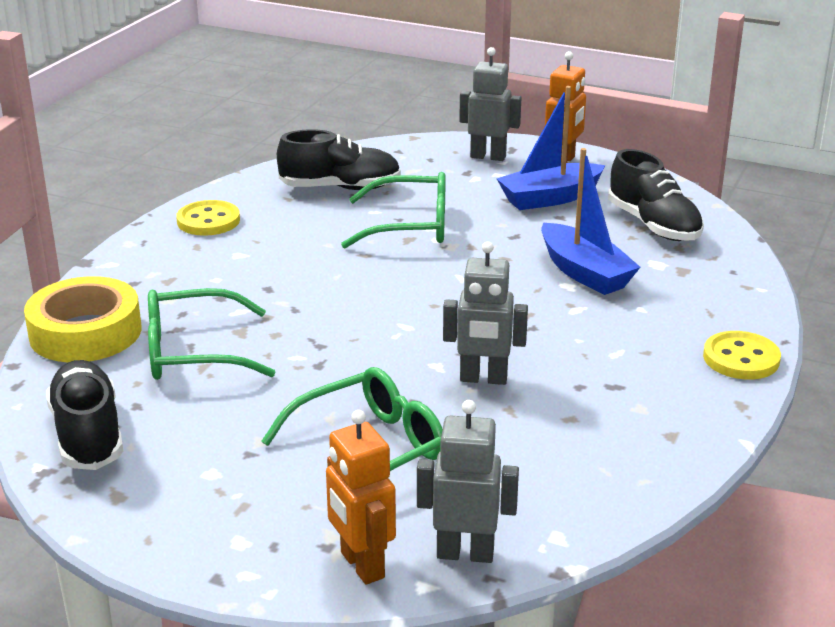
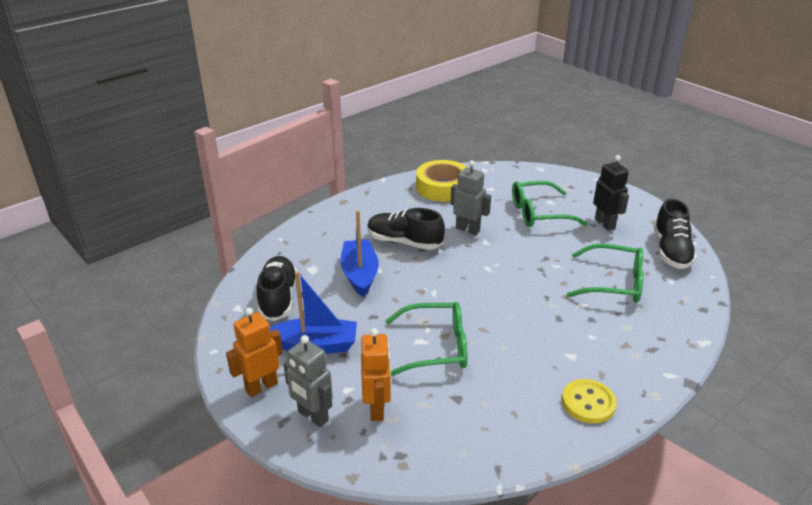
camera: 155 degrees left, 5 degrees up
(85, 332) = (680, 314): yellow tape -> yellow tape (442, 187)
(225, 461) = (605, 224): none -> black robot
(340, 188) = (464, 412): black shoe -> black shoe (404, 242)
(361, 565) = (560, 178): orange robot -> orange robot (377, 408)
(410, 226) = (436, 347): green glasses -> green glasses turned 150 degrees clockwise
(465, 553) = (521, 173): grey robot -> none
(741, 358) = (341, 208): yellow button -> none

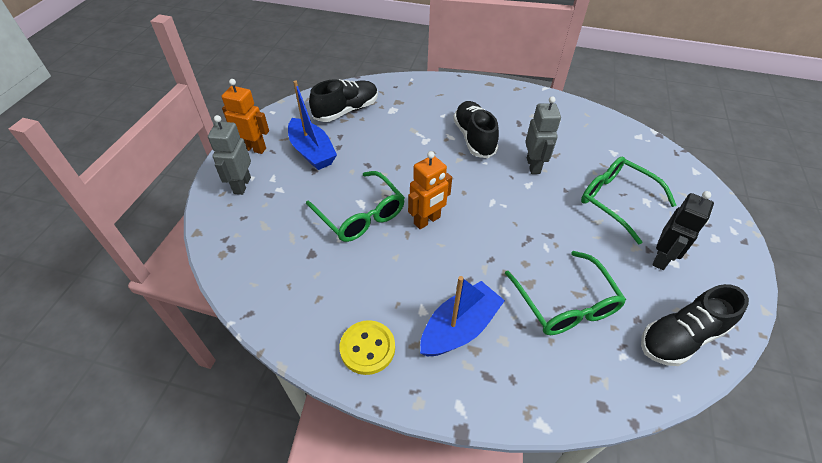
camera: 55 degrees right, 15 degrees up
(360, 274) = (409, 135): blue boat -> blue boat (459, 328)
(377, 408) = (270, 214): orange robot -> orange robot (427, 220)
(442, 187) = (577, 124): yellow tape -> none

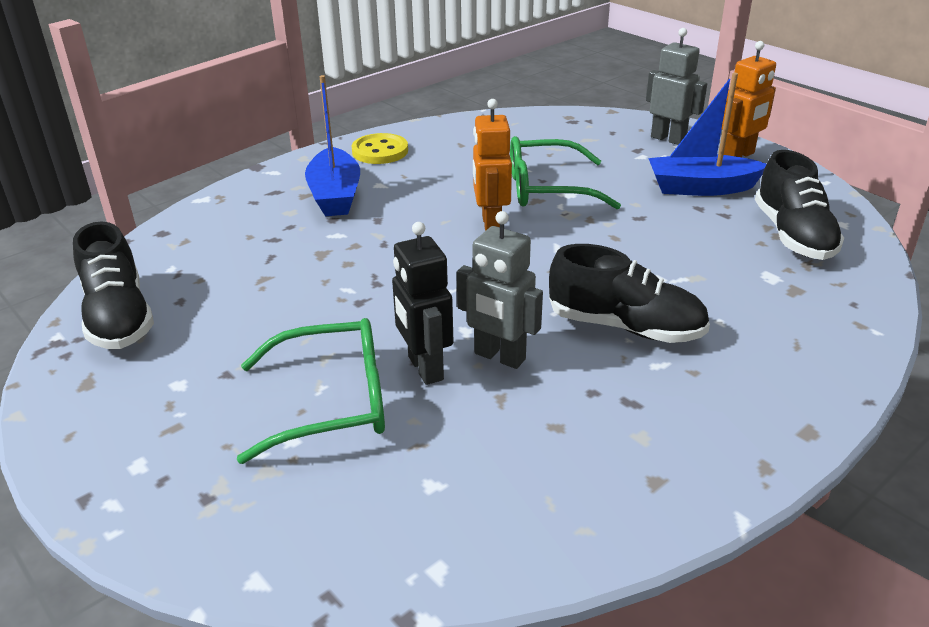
camera: 125 degrees right, 15 degrees down
(565, 304) = (267, 263): green glasses -> none
(661, 258) = (199, 376): black robot -> black robot (424, 368)
(681, 337) = (119, 317): black shoe -> black shoe turned 150 degrees clockwise

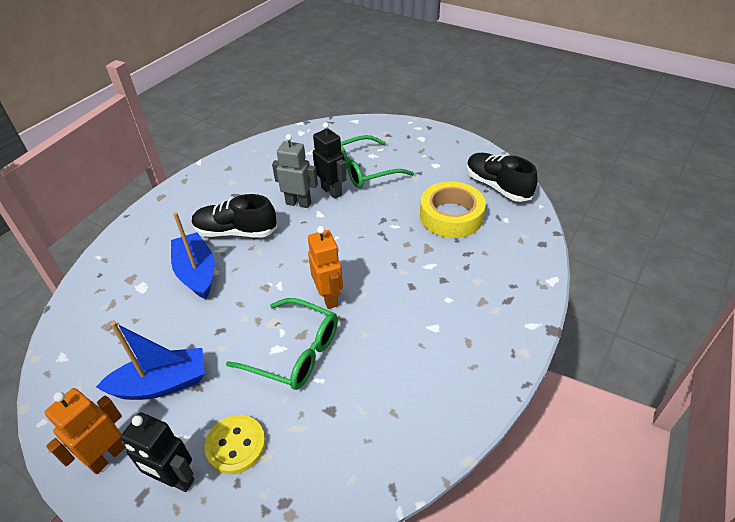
camera: 165 degrees right, 10 degrees up
(247, 286) = (451, 216): none -> yellow tape
(335, 195) = (459, 305): blue boat -> blue boat (197, 273)
(380, 151) = (463, 379): yellow button -> yellow button (236, 445)
(547, 188) = (295, 352): green glasses -> green glasses turned 45 degrees clockwise
(668, 139) = (175, 479): grey robot -> black robot
(793, 235) = (108, 333): black shoe -> none

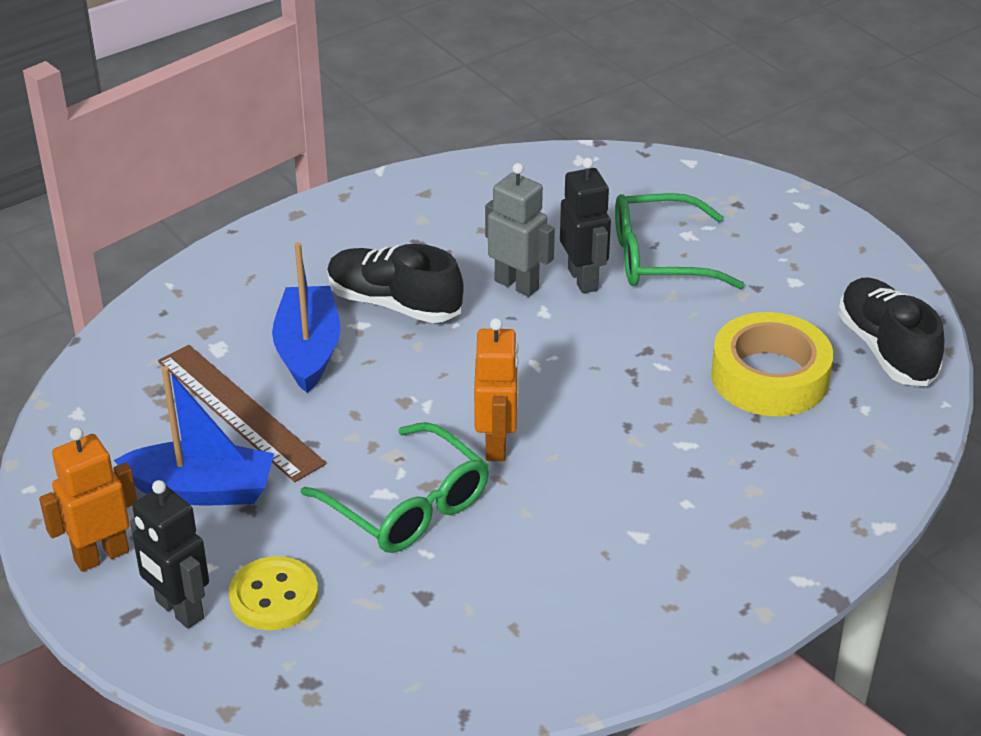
camera: 20 degrees right, 5 degrees down
(168, 324) = (239, 412): none -> brown ruler

